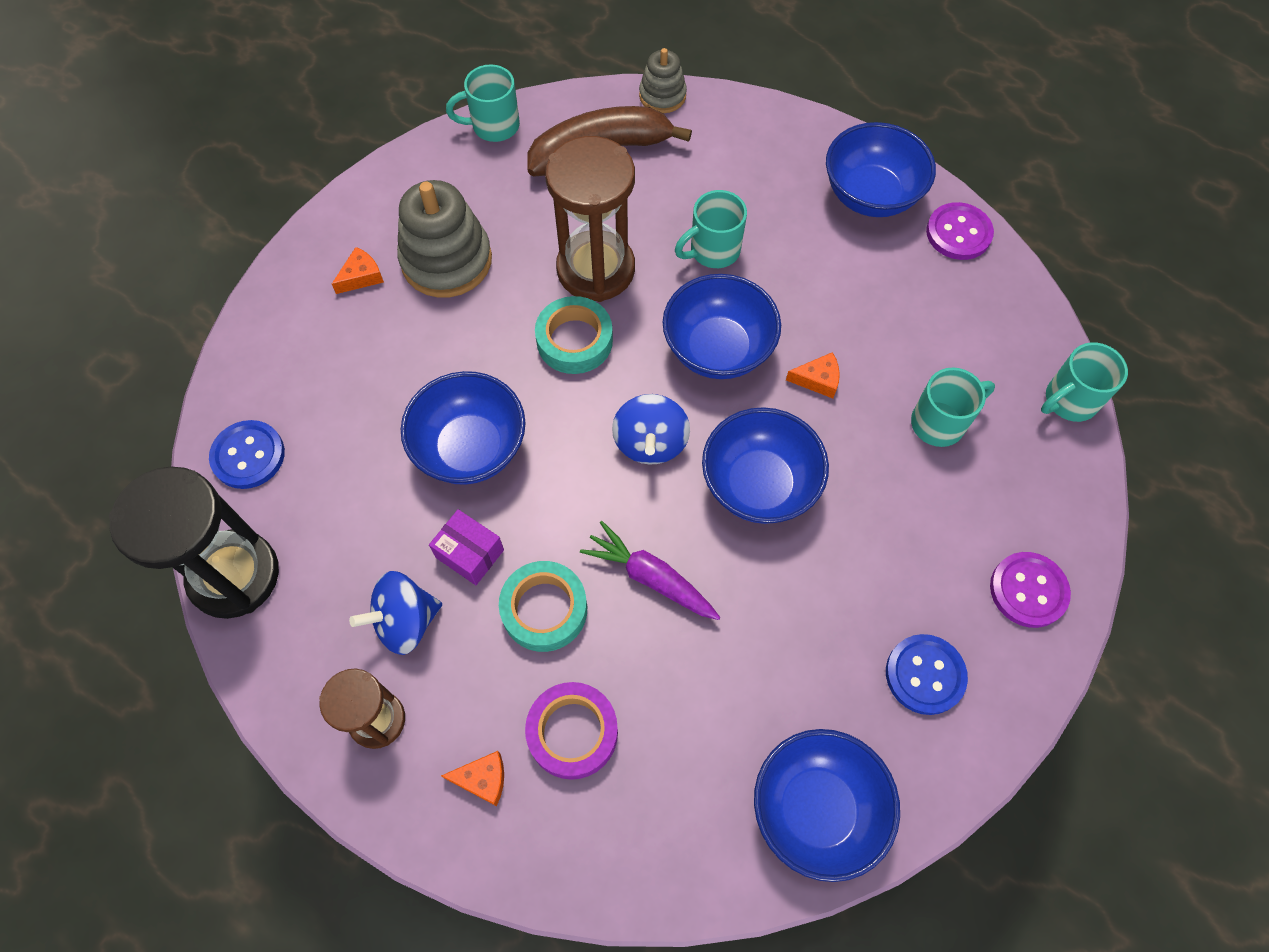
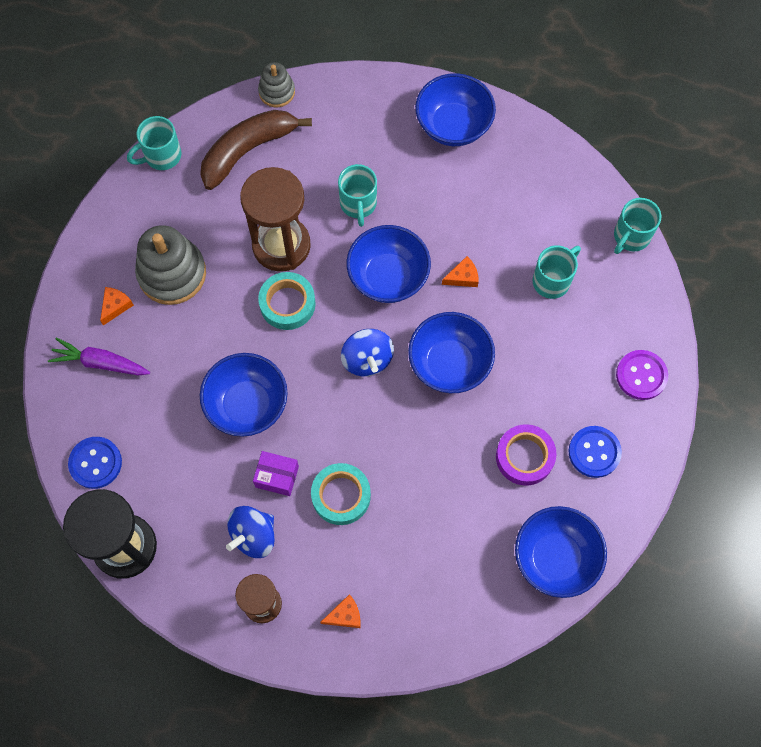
camera: 20 degrees left, 5 degrees up
(572, 732) = (390, 566): purple tape -> purple tape (524, 457)
(650, 577) = (401, 451): purple carrot -> purple carrot (100, 363)
(713, 250) = (358, 204): turquoise mug -> turquoise mug turned 45 degrees counterclockwise
(958, 233) = (522, 136): purple button -> none

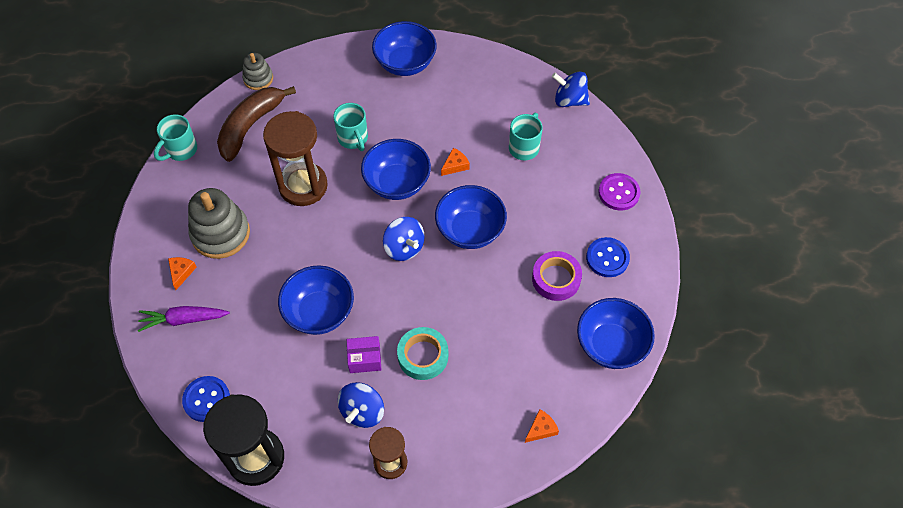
camera: 20 degrees left, 10 degrees down
(287, 304) = (324, 227): turquoise tape -> none
(345, 615) = (462, 447): orange cheese -> orange cheese (541, 429)
(630, 237) = (569, 100): turquoise mug -> blue spinning top

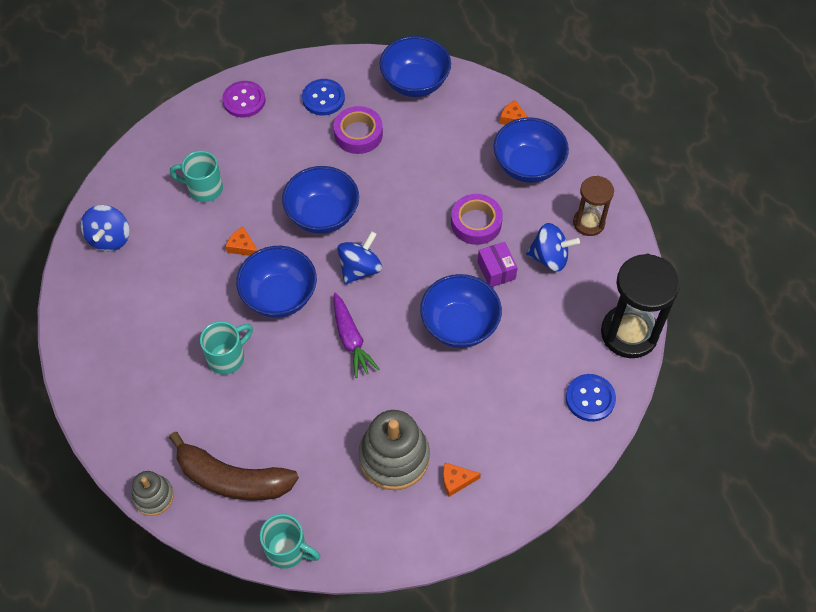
camera: 105 degrees left, 0 degrees up
(183, 320) = (512, 455): purple carrot -> purple carrot (351, 339)
(303, 186) = (307, 390): brown hourglass -> none
(405, 63) = (101, 332): blue bowl -> blue bowl (528, 166)
(423, 356) = (476, 223): turquoise tape -> purple tape
(569, 100) = (130, 160): blue spinning top -> blue spinning top (109, 238)

